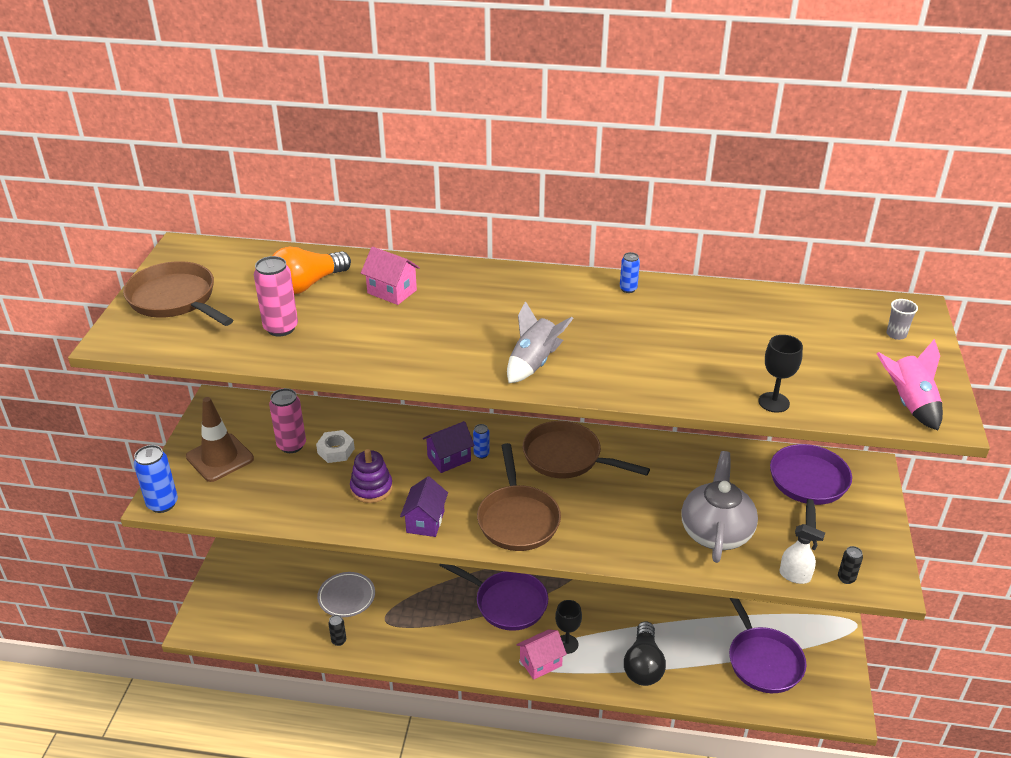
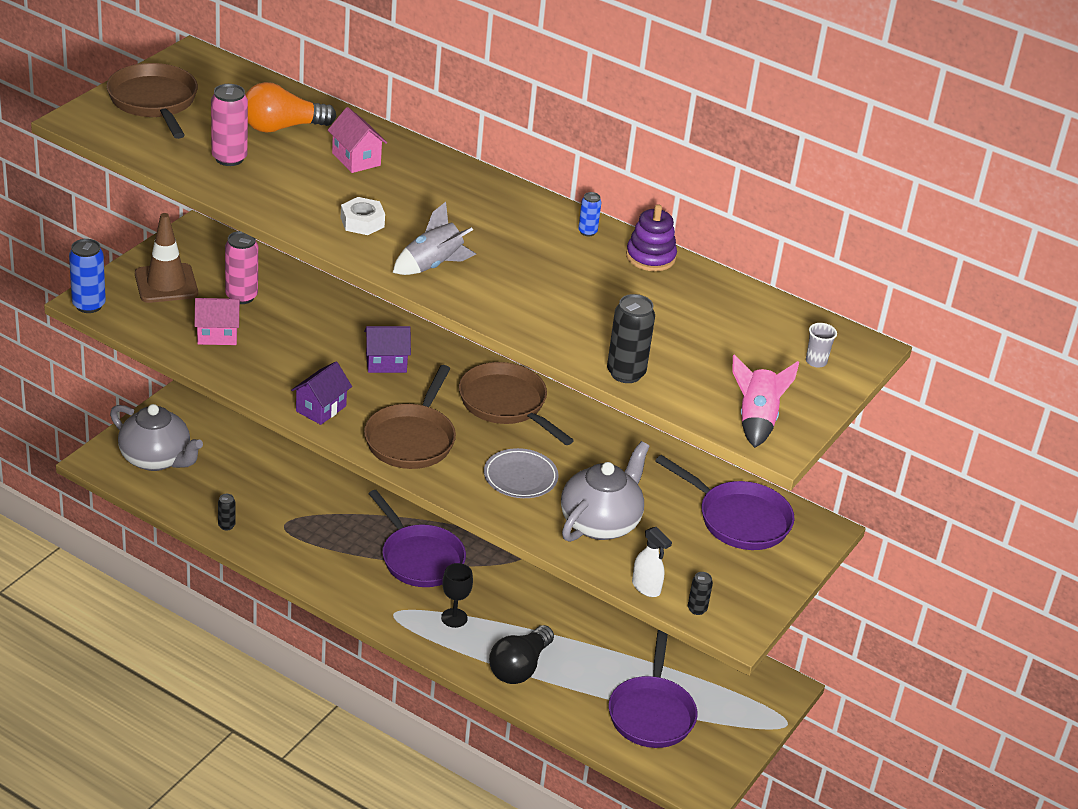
camera: 20 degrees right, 0 degrees up
(245, 604) = (156, 459): none -> grey teapot
(336, 451) = (280, 316): white nut -> white nut (362, 222)
(346, 597) = (259, 490): grey plate -> grey plate (520, 477)
(371, 488) = (291, 362): purple stacking toy -> purple stacking toy (650, 257)
(481, 454) = (421, 370): blue can -> none
(540, 663) = (414, 623): pink house -> pink house (217, 335)
(773, 402) = (625, 373): black goblet -> black can
(808, 485) = (739, 519): purple pan -> purple pan turned 90 degrees clockwise

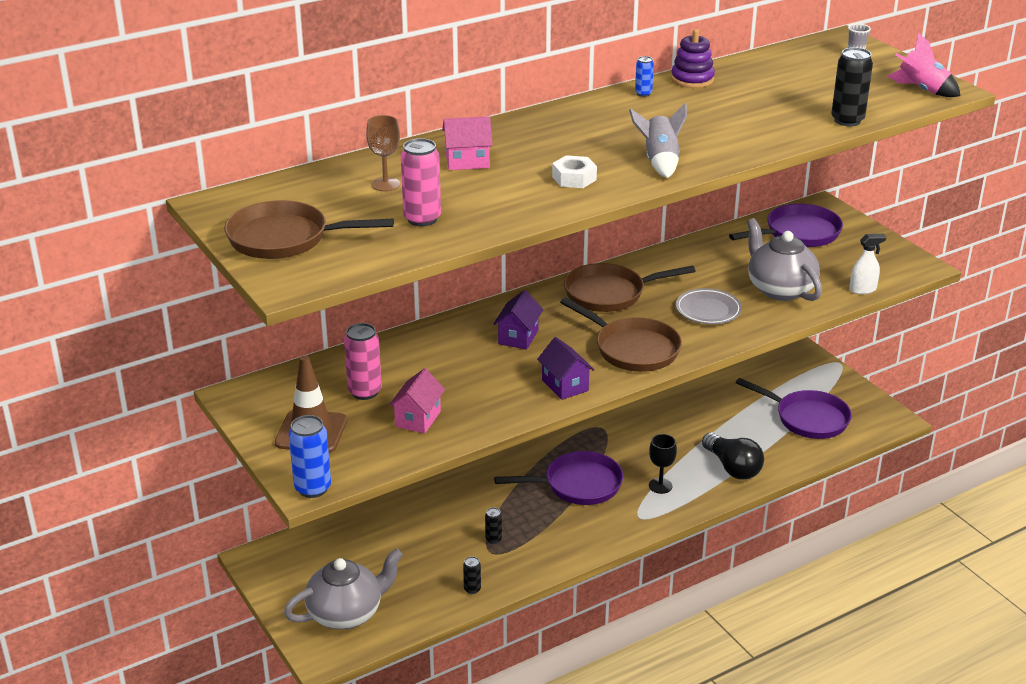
camera: 60 degrees left, 5 degrees down
(282, 127) = (385, 184): orange light bulb -> brown goblet
(697, 609) = (894, 276): black can -> black can (493, 539)

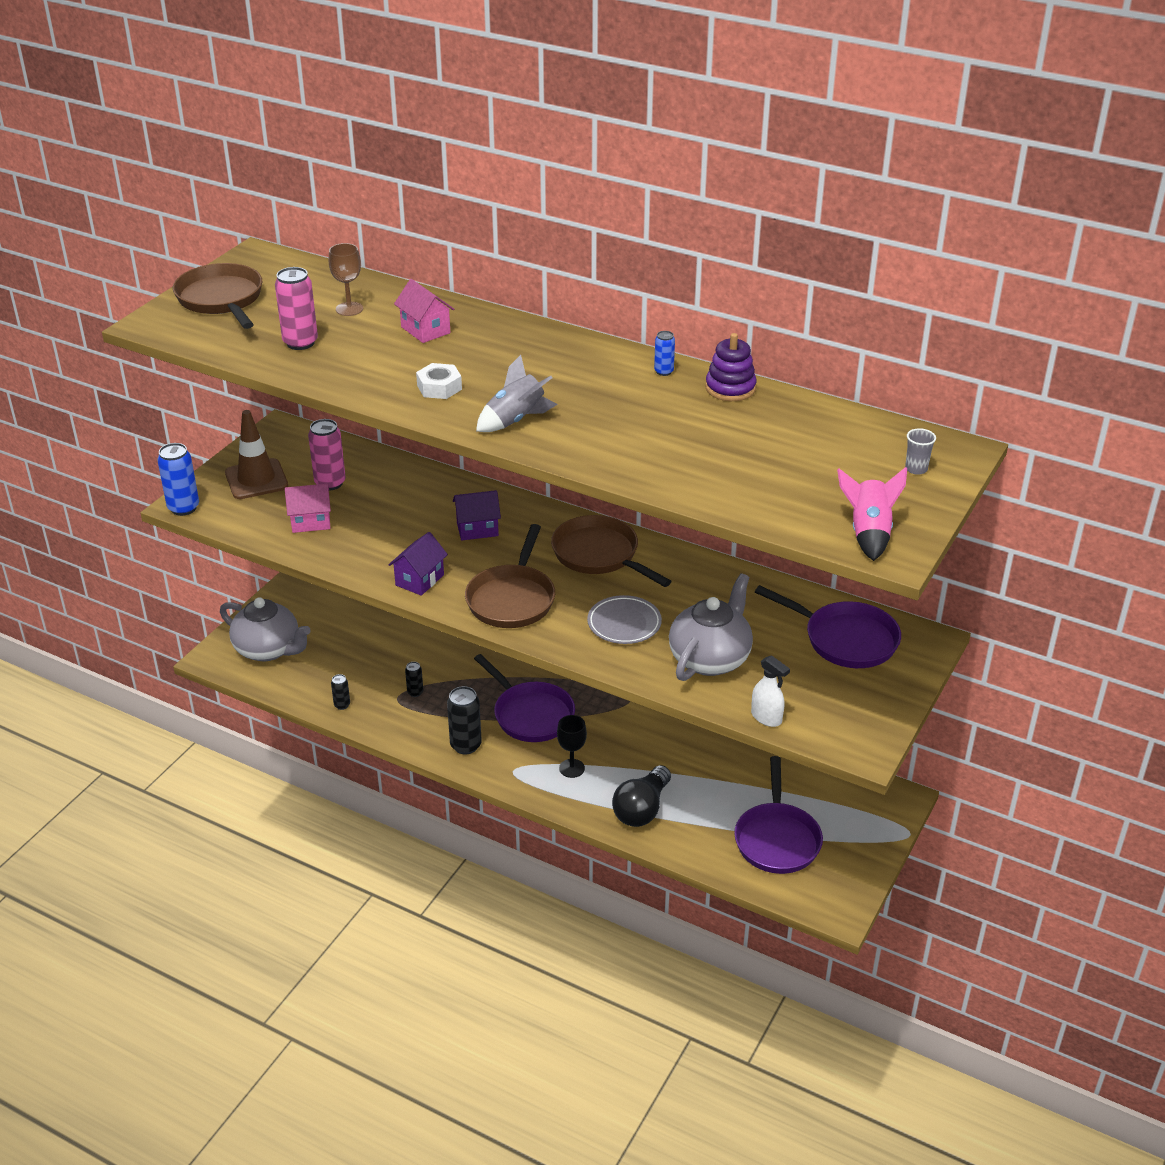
camera: 60 degrees right, 5 degrees up
(847, 120) = (727, 502): black can -> black can (466, 745)

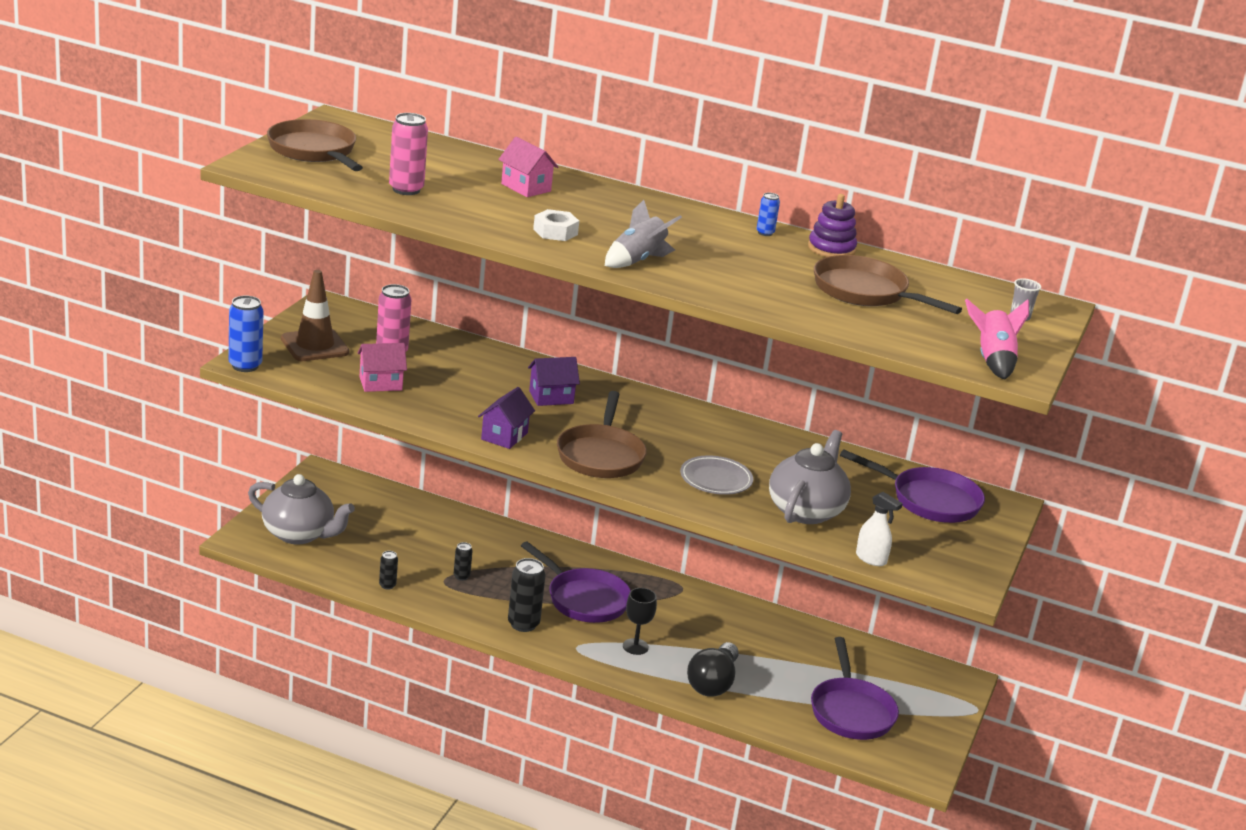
camera: 10 degrees left, 10 degrees down
(349, 309) = (445, 167): brown goblet -> none
(599, 555) = (677, 423): brown pan -> brown pan (865, 292)

